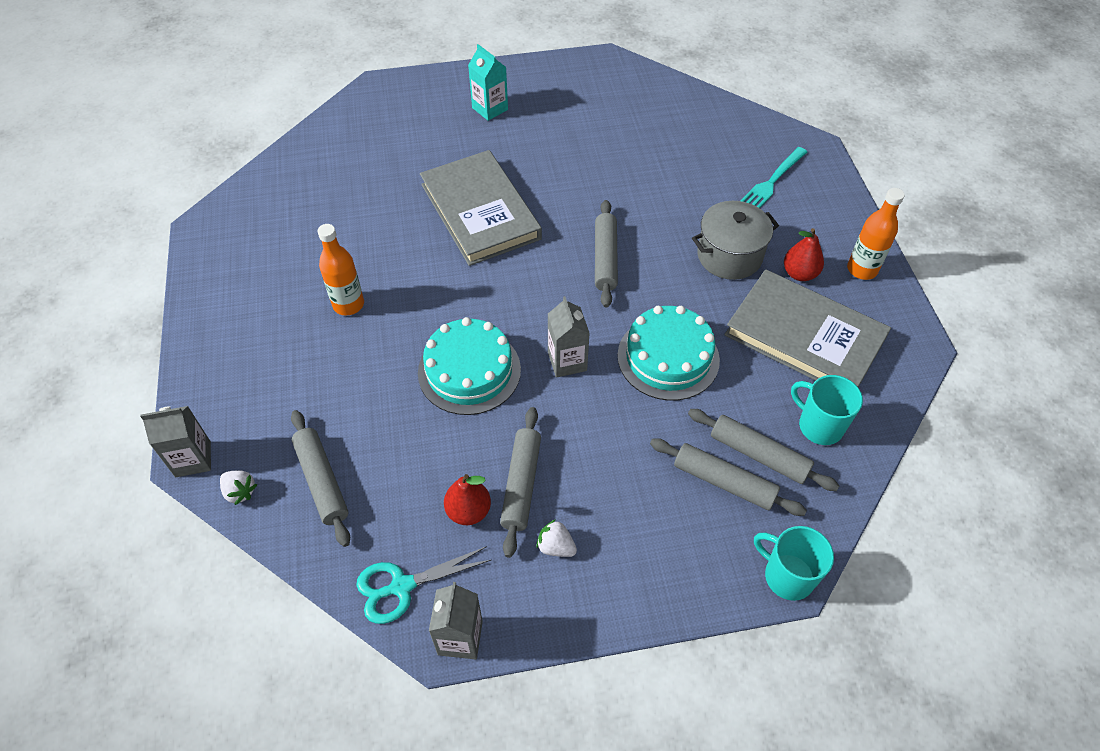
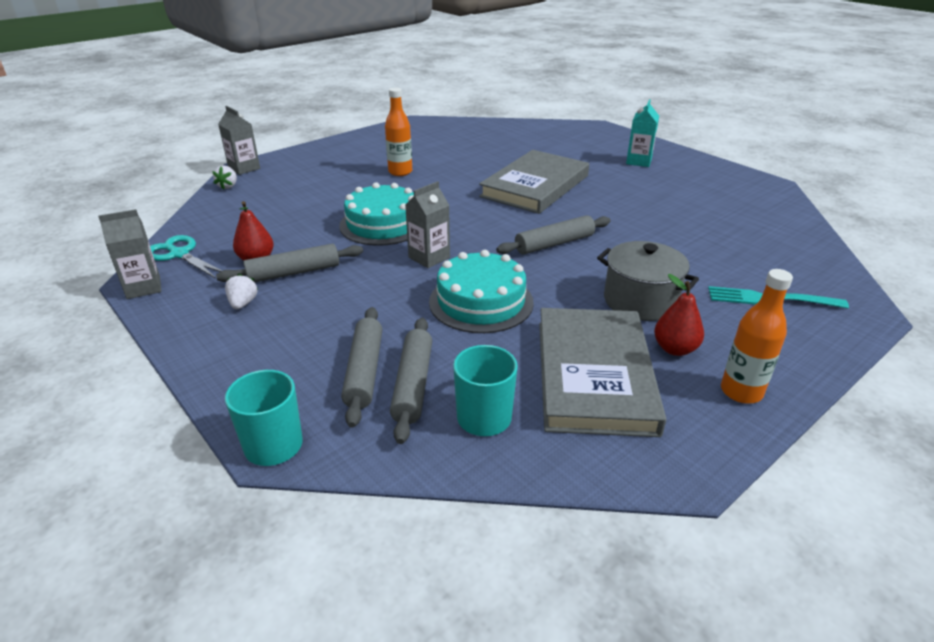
camera: 60 degrees right, 20 degrees down
(322, 481) = (251, 205): grey rolling pin -> none

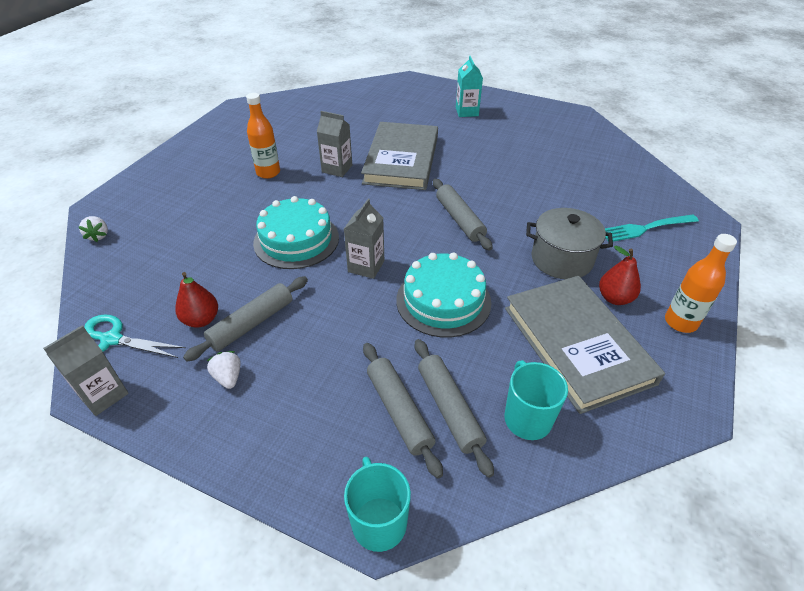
camera: 25 degrees left, 10 degrees up
(244, 168) = (98, 208): grey carton -> grey carton (337, 169)
(554, 244) = (460, 219): grey rolling pin -> grey rolling pin turned 60 degrees counterclockwise

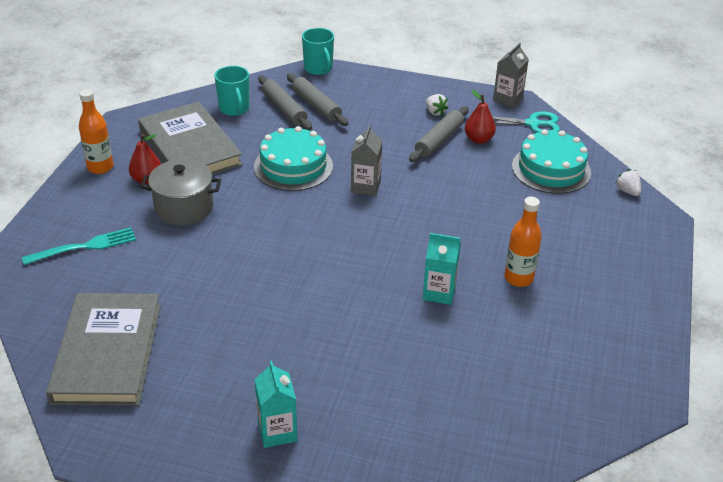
camera: 170 degrees right, 5 degrees down
(296, 240) = (440, 204): turquoise cake -> turquoise cake (551, 169)
(337, 169) = (439, 292): grey carton -> turquoise carton
(401, 159) = (362, 316): grey book -> grey book (108, 353)
(460, 219) = (282, 239): grey rolling pin -> none

